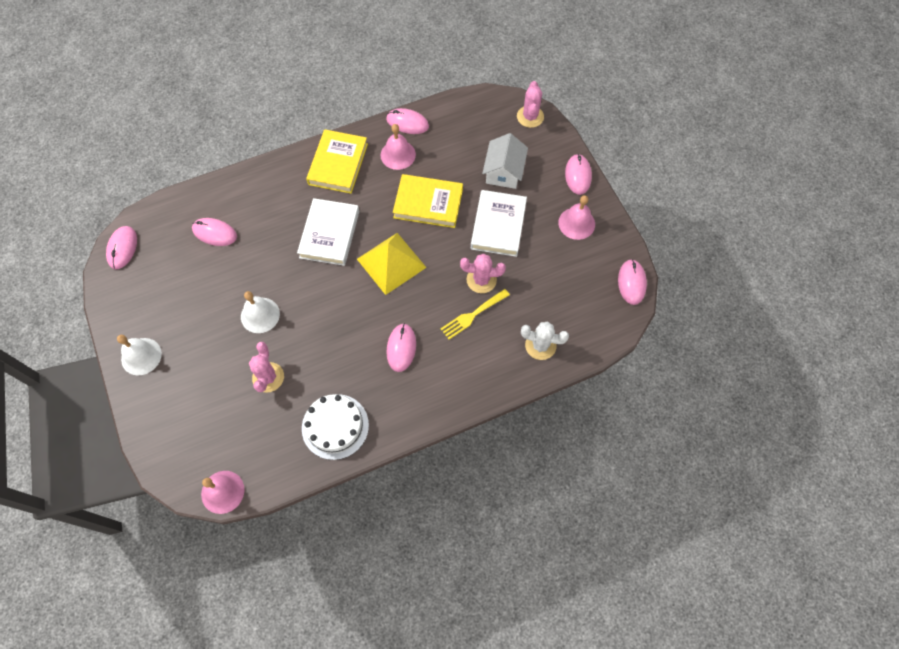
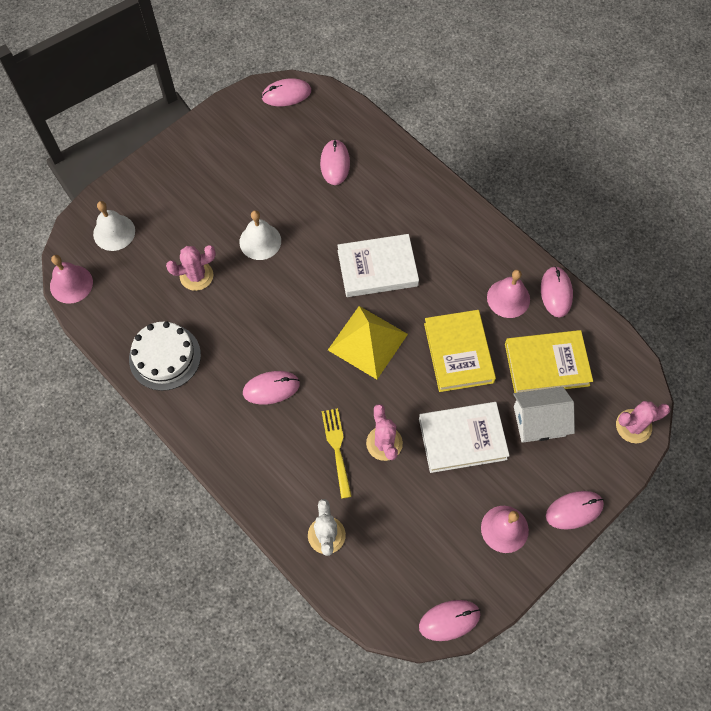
camera: 70 degrees right, 0 degrees up
(141, 356) = (181, 160): white bell -> white bell (114, 232)
(338, 164) = (467, 243): yellow book -> yellow book (546, 364)
(473, 315) = (337, 448): yellow fork -> yellow fork turned 45 degrees clockwise

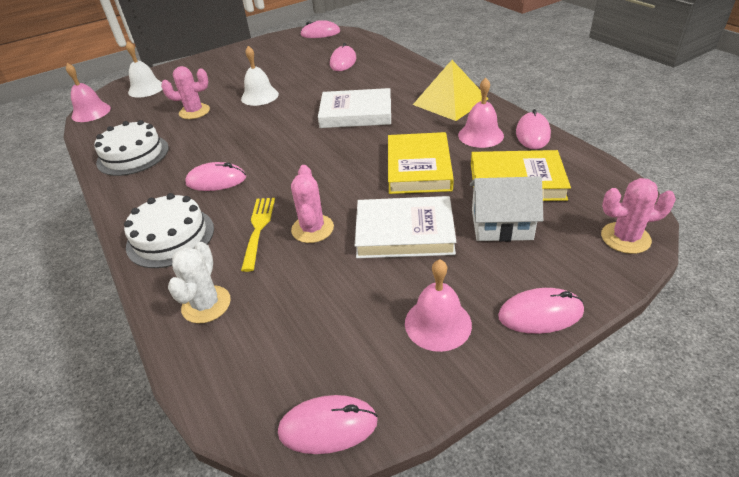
camera: 15 degrees right, 25 degrees down
(262, 467) = (170, 237): none -> white cake
(368, 342) = (327, 156): yellow pyramid -> yellow pyramid (450, 101)

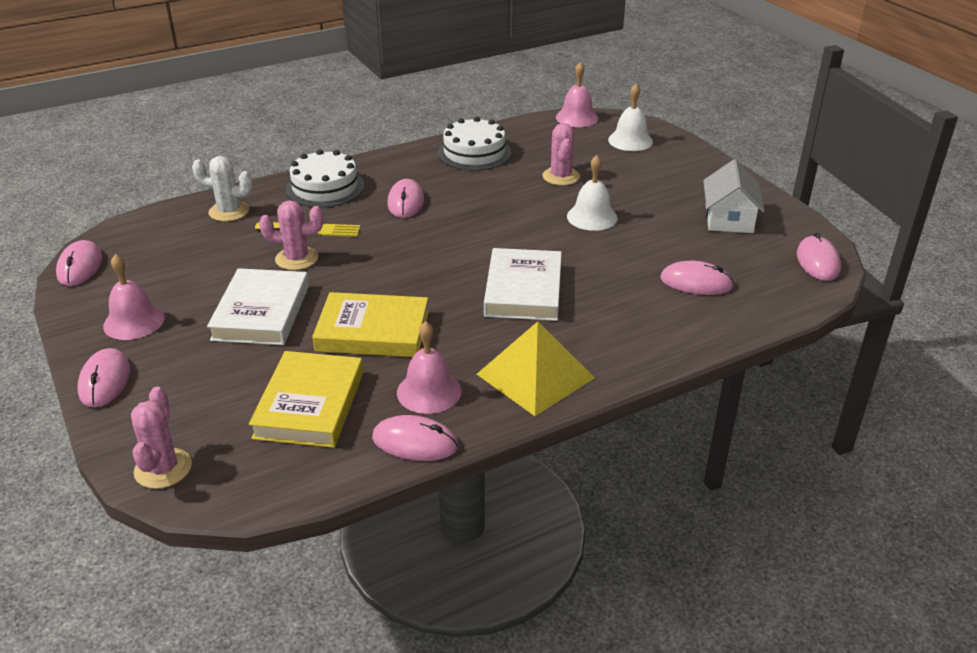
camera: 90 degrees right, 5 degrees down
(501, 224) = (237, 378): white house -> white house (728, 219)

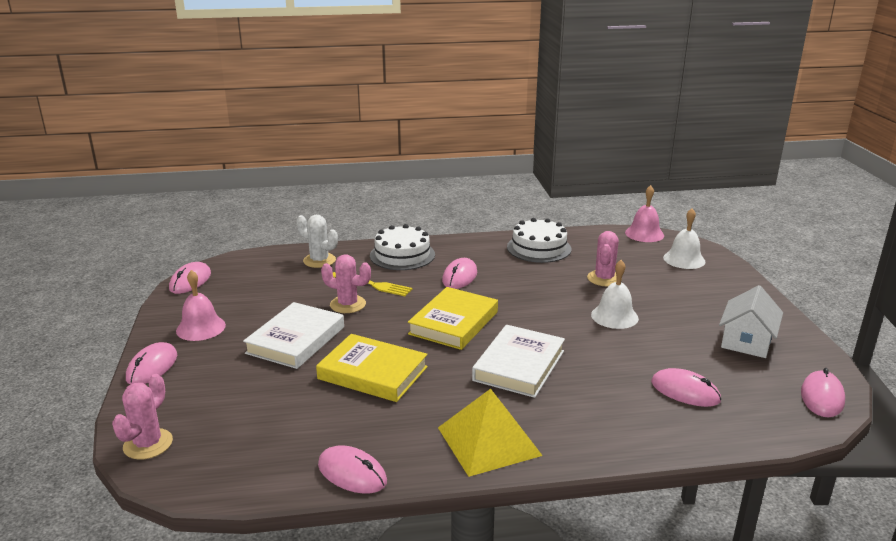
camera: 20 degrees right, 10 degrees down
(310, 404) = (287, 421): yellow book -> yellow book (454, 323)
(429, 391) = (389, 433): pink bell -> none

